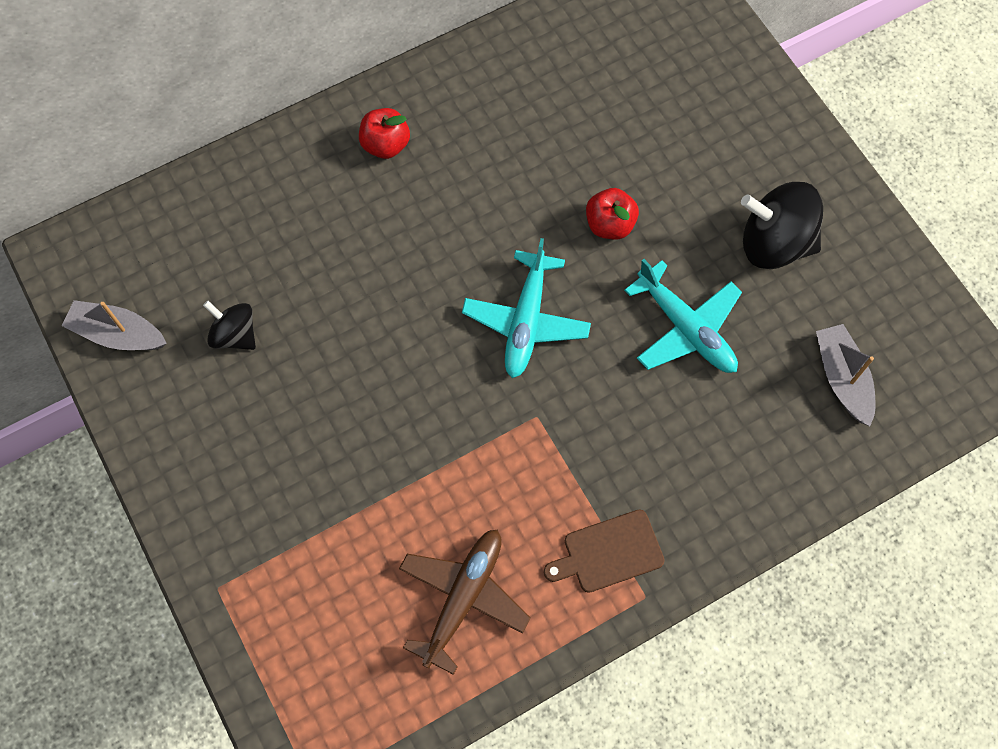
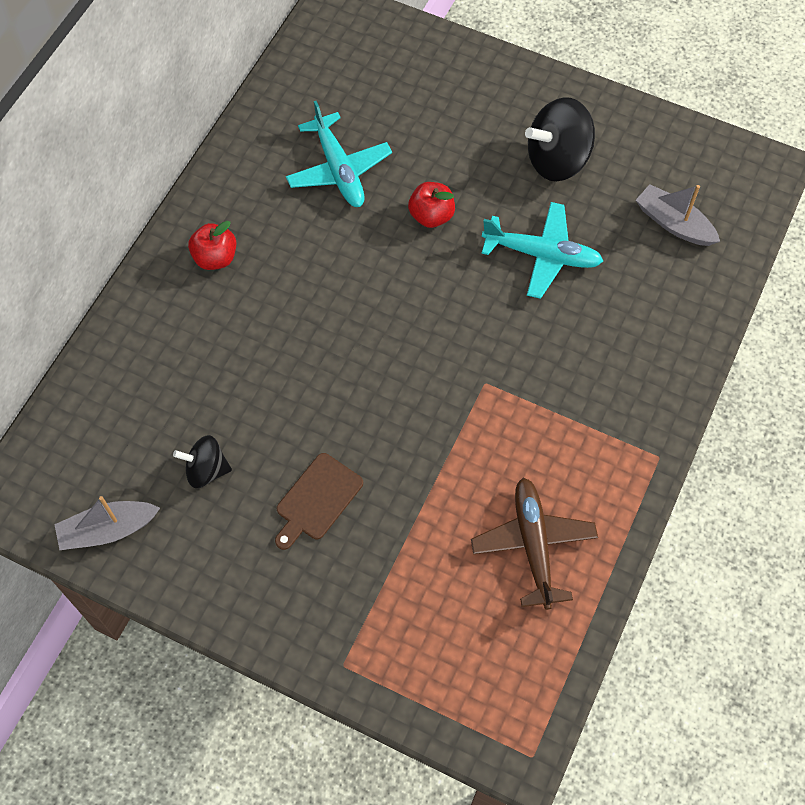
camera: 35 degrees left, 5 degrees down
(526, 321) = (424, 320): turquoise plane -> turquoise plane (339, 170)
(608, 552) = (610, 444): brown cutting board -> brown cutting board (317, 500)

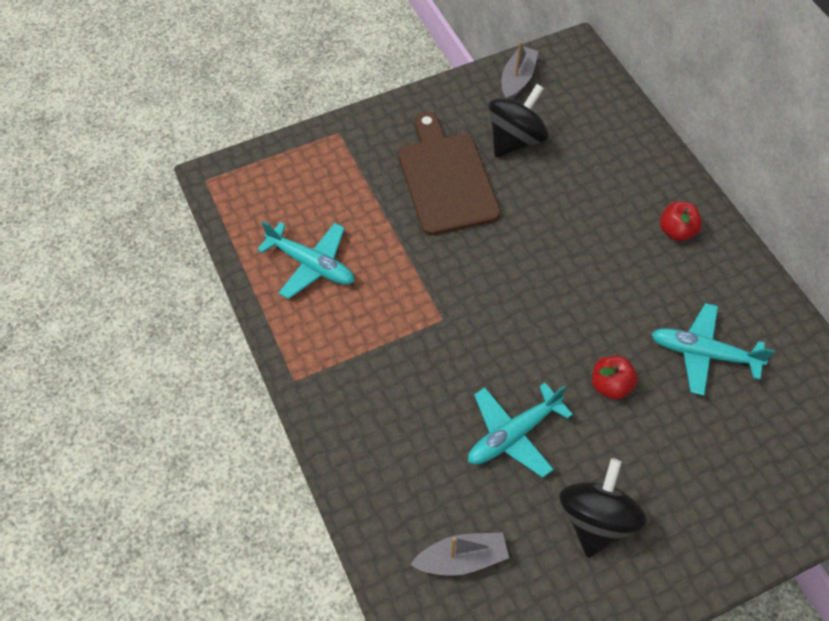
camera: 130 degrees right, 5 degrees down
(206, 470) = (515, 140): black spinning top -> black spinning top, size x1.70
(317, 500) = (446, 179): brown cutting board -> brown cutting board, size x1.88
(533, 545) = (311, 264): brown plane -> turquoise plane

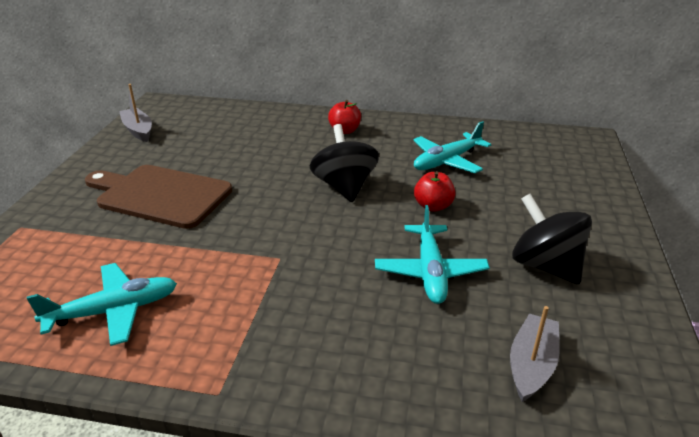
camera: 55 degrees left, 25 degrees down
(515, 140) = (182, 152): black spinning top -> black spinning top (344, 187)

